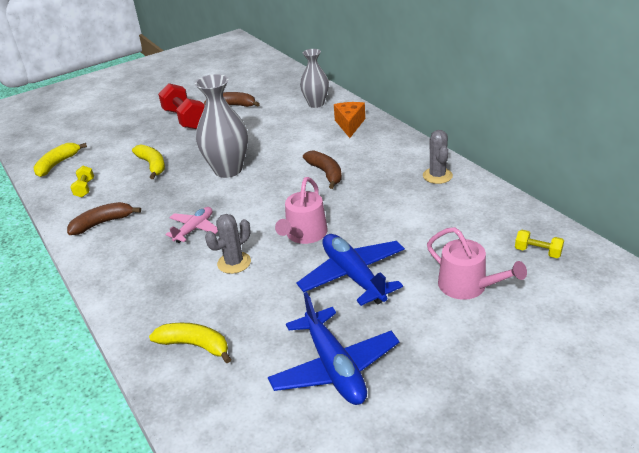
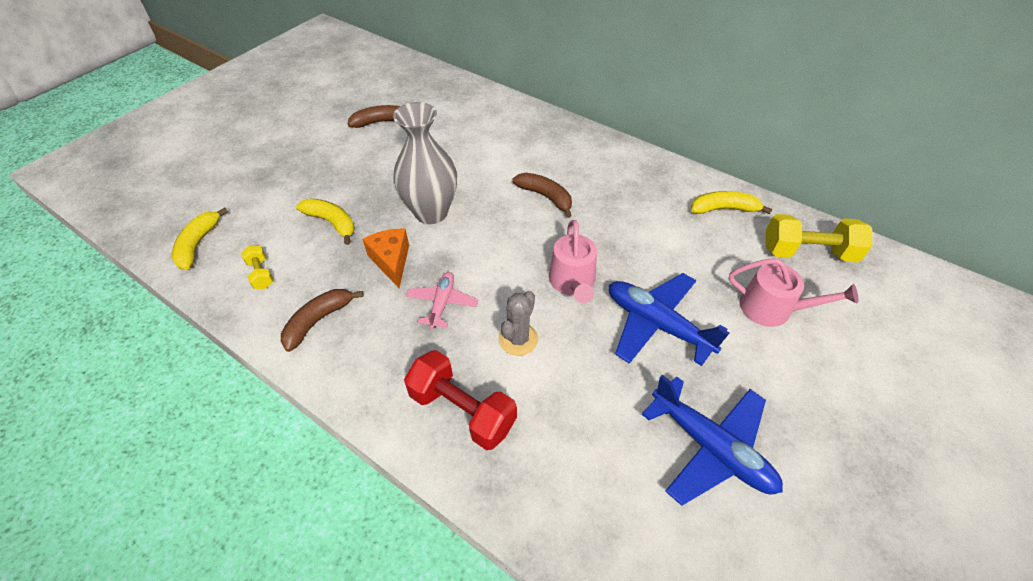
camera: 25 degrees left, 15 degrees up
(185, 119) = (333, 149): red dumbbell -> red dumbbell (462, 410)
(195, 345) = (544, 466): yellow banana -> yellow banana (724, 209)
(316, 104) = (478, 106): grey vase -> none
(350, 125) = (532, 129): orange cheese -> orange cheese (391, 261)
(437, 176) = (661, 179): grey cactus -> none
(538, 252) = (807, 252): yellow dumbbell -> yellow dumbbell, size x1.96

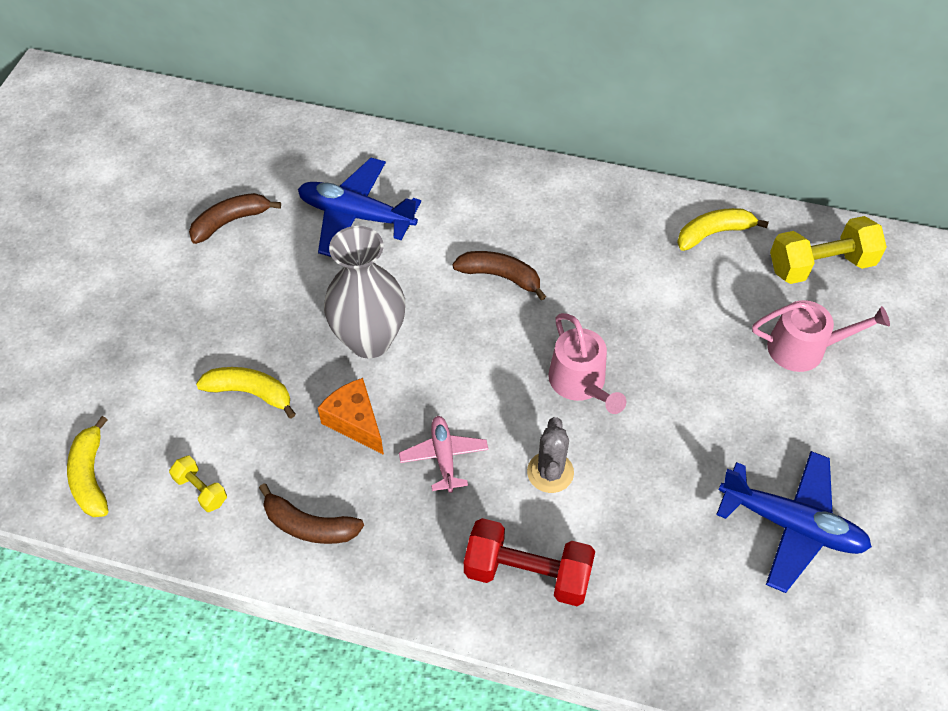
camera: 20 degrees left, 5 degrees up
(318, 321) = (309, 525): brown banana -> brown banana turned 90 degrees counterclockwise
(657, 324) = (691, 406): blue plane -> blue plane (356, 215)

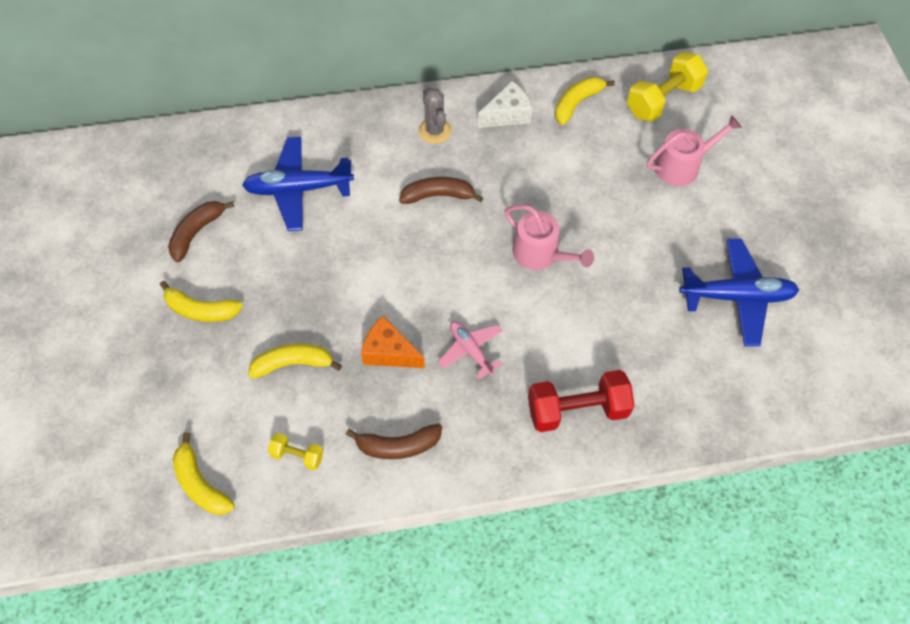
camera: 25 degrees left, 5 degrees up
(191, 301) = (201, 310): none -> yellow banana
(369, 340) = (365, 284): grey vase -> none
(550, 472) = (554, 329): grey cactus -> grey cactus (434, 131)
(626, 218) = (507, 115): none -> white cheese

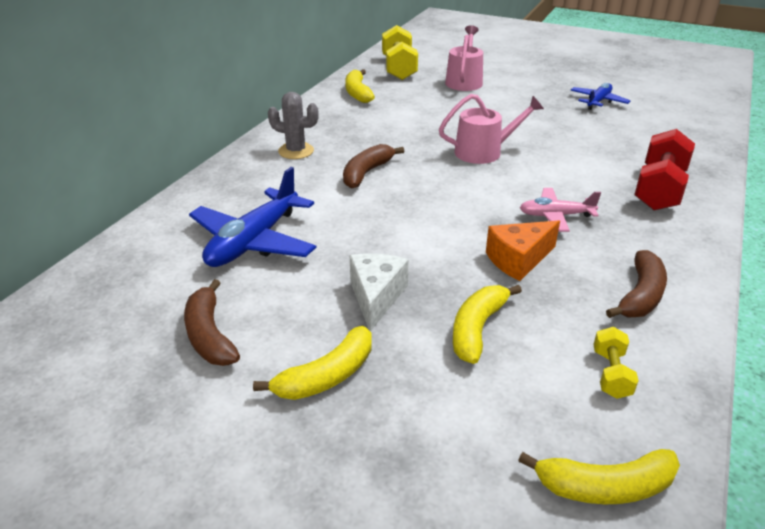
camera: 55 degrees left, 25 degrees down
(297, 455) = (611, 374): yellow dumbbell -> yellow dumbbell turned 45 degrees counterclockwise
(507, 115) = (328, 118): white cheese -> white cheese (376, 297)
(736, 297) = (598, 101): blue plane -> blue plane, size x0.58

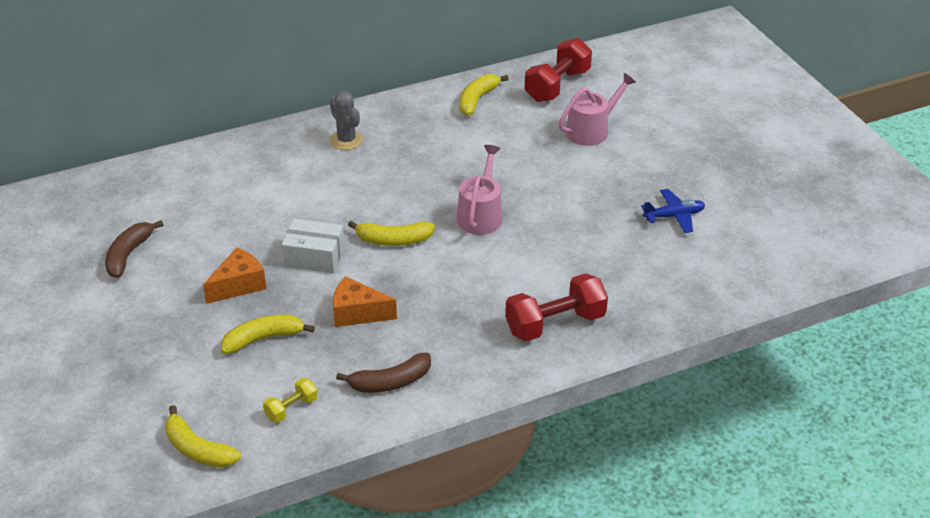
camera: 40 degrees right, 5 degrees up
(254, 241) = (224, 205): blue plane -> none
(327, 376) = (153, 314): yellow banana -> yellow banana (393, 240)
(366, 173) = (366, 187): brown banana -> none
(376, 297) = (239, 285): white cheese -> orange cheese
(399, 68) = (557, 85): yellow dumbbell -> red dumbbell
(407, 238) = (314, 256): none -> white box
(484, 152) = (480, 215): pink watering can -> pink watering can turned 105 degrees counterclockwise
(556, 216) = (438, 298): pink plane -> none

